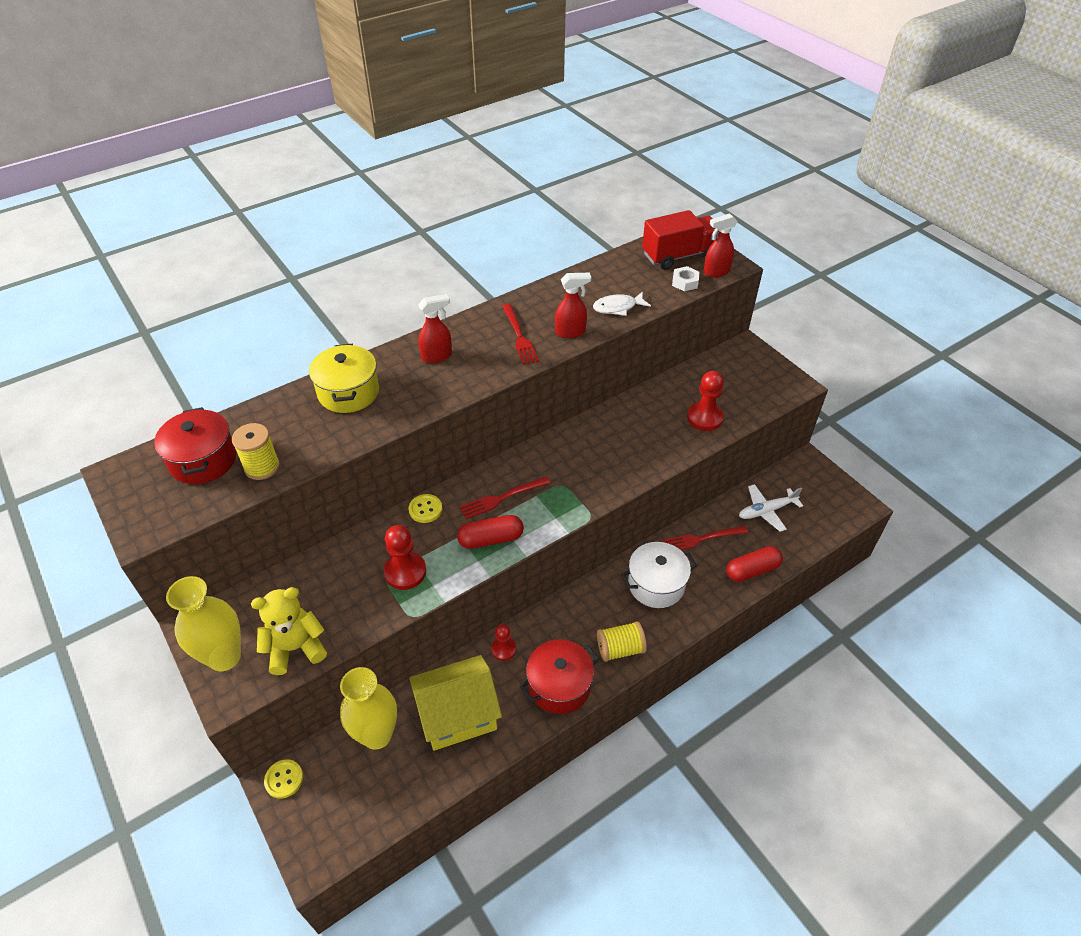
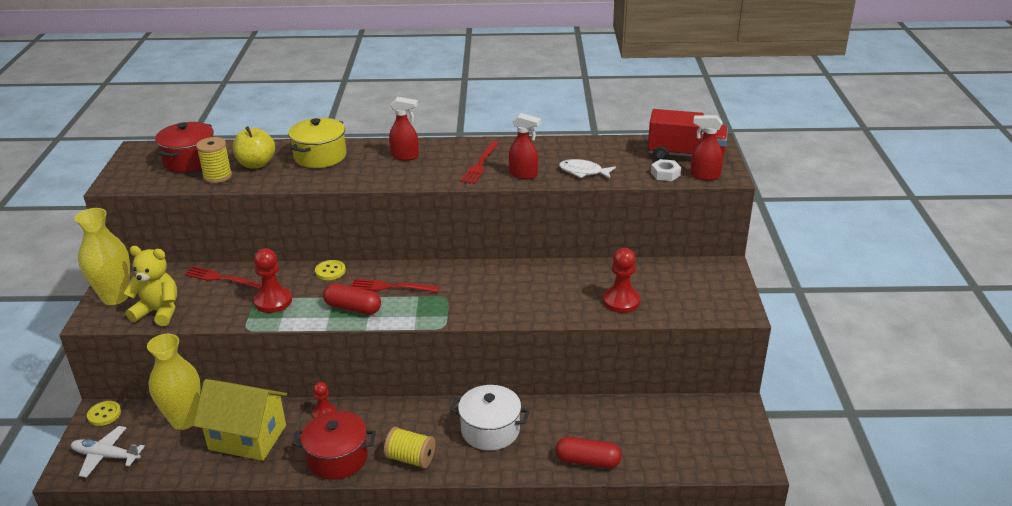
camera: 35 degrees right, 15 degrees down
(288, 432) = (256, 164): none -> yellow apple
(701, 539) = (567, 417): red fork -> red fork (221, 278)
(767, 511) = (653, 425): white plane -> white plane (106, 456)

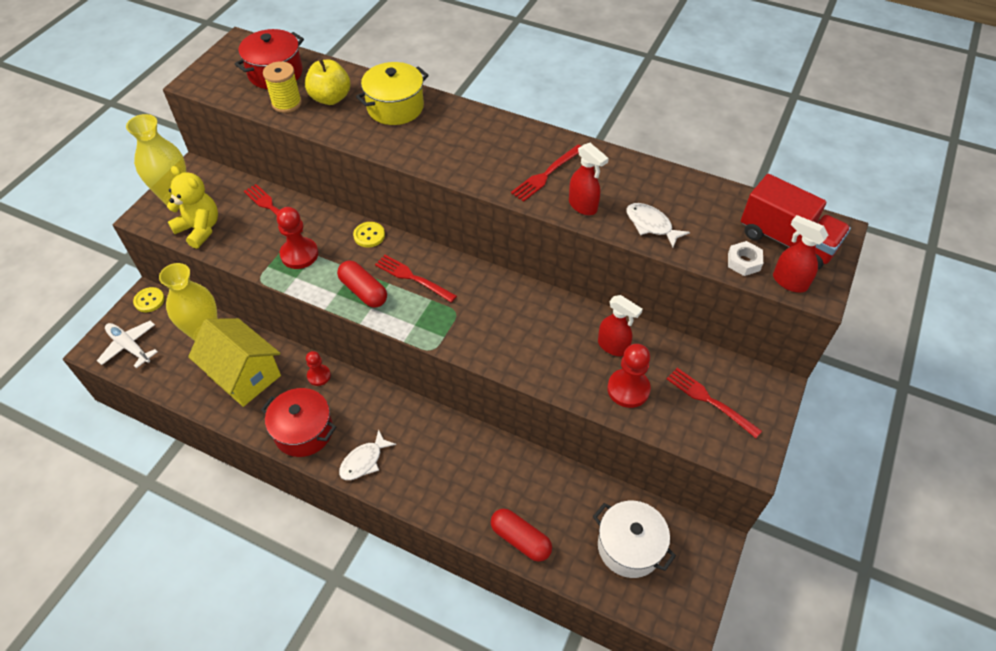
camera: 25 degrees right, 20 degrees up
(405, 156) = (477, 136): red spray bottle -> red spray bottle (613, 346)
(411, 458) = (364, 461): yellow spool -> white fish
(490, 430) = (451, 460): white pot -> white pot (629, 547)
(686, 289) = (709, 400): none -> red fork

